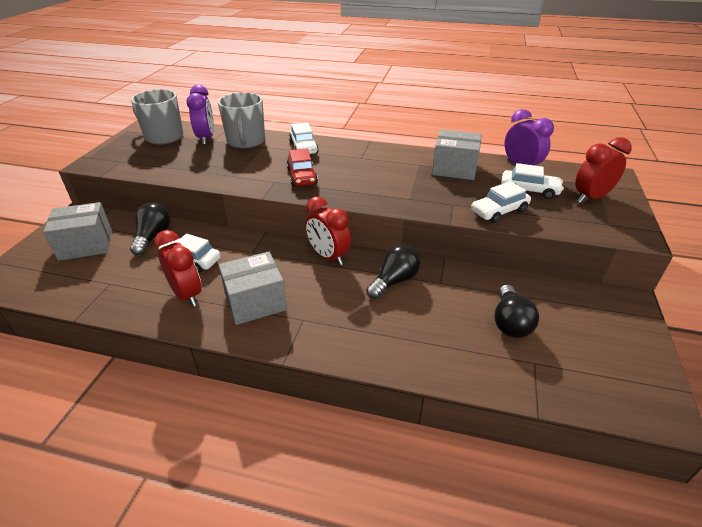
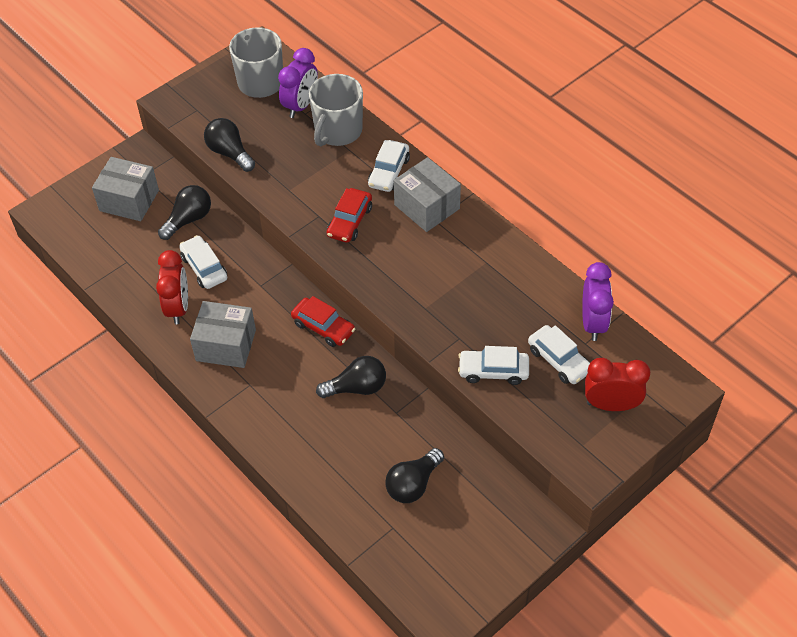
camera: 35 degrees right, 15 degrees up
(168, 173) = (229, 153): none -> black light bulb
(328, 256) = (323, 327): red clock -> red car
(454, 168) = (516, 288): grey box -> grey box (427, 207)

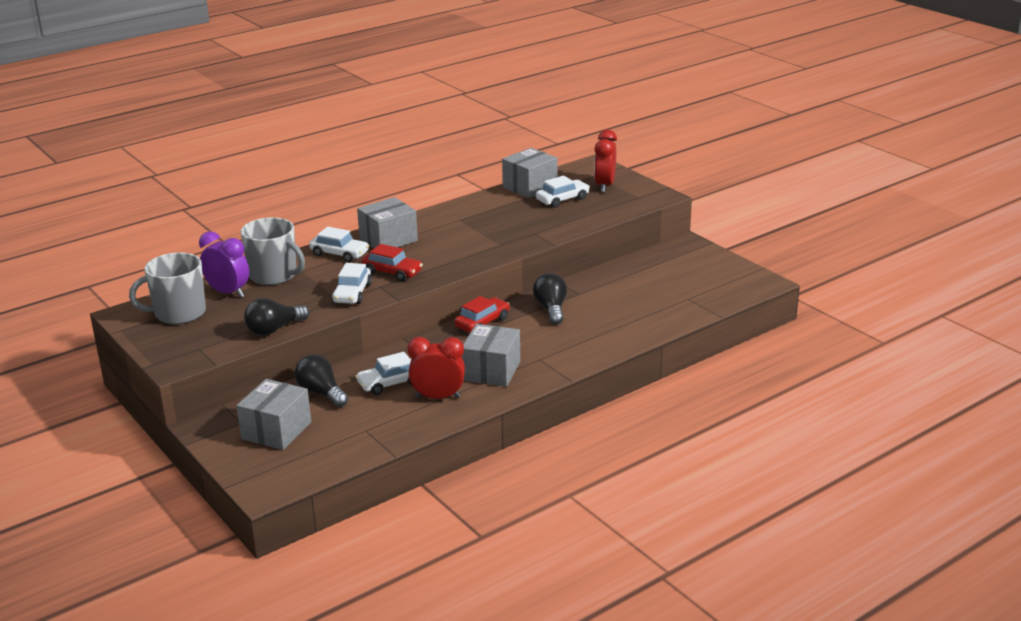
camera: 85 degrees left, 25 degrees down
(413, 484) = (648, 289): black light bulb -> none
(493, 371) = (569, 222): white car -> white car (352, 293)
(593, 323) = (530, 187): purple clock -> grey box

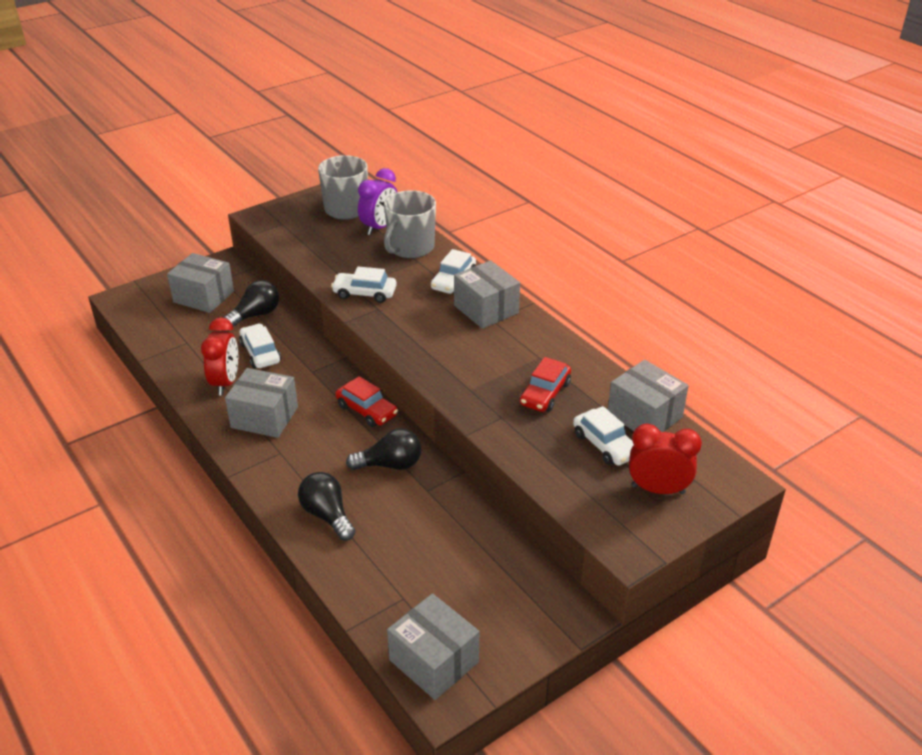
camera: 90 degrees right, 10 degrees up
(274, 329) = (304, 256): black light bulb -> black light bulb (327, 515)
(392, 272) = (407, 315): red car -> red car (545, 393)
(737, 286) = (434, 661): none -> grey box

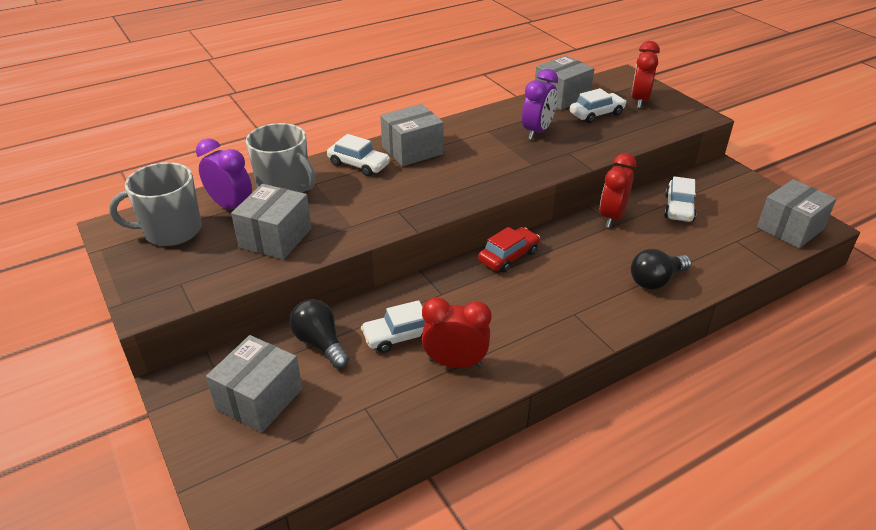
camera: 85 degrees left, 0 degrees up
(264, 417) = (519, 327): grey box -> grey box (275, 238)
(364, 293) = (366, 218): white car -> white car (679, 208)
(390, 464) = (584, 244): black light bulb -> none
(442, 489) = (612, 217): none -> red clock
(545, 393) = (537, 132): red car -> purple clock

